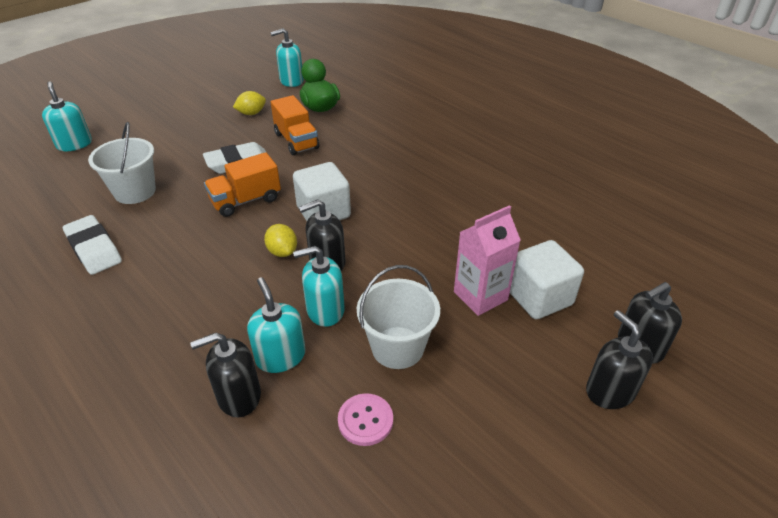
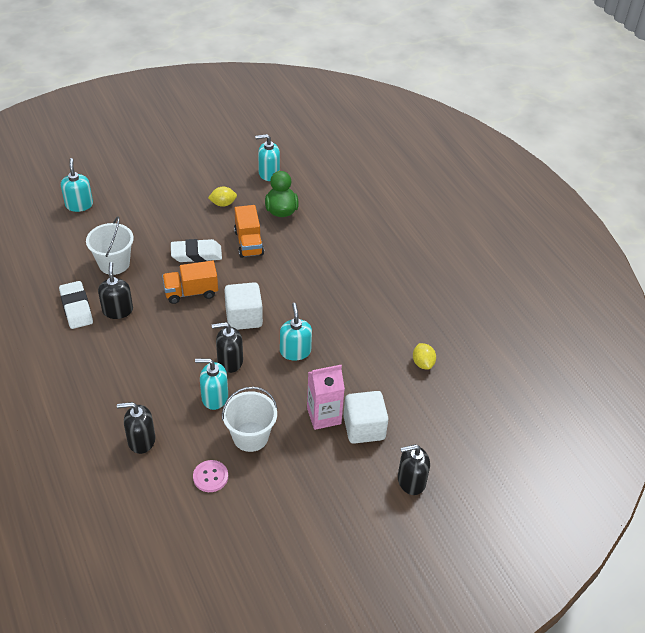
camera: 15 degrees right, 5 degrees up
(280, 356) = (174, 422): turquoise soap dispenser -> turquoise soap dispenser (295, 351)
(282, 252) = (202, 344): yellow lemon -> yellow lemon (423, 363)
(610, 391) = (371, 503): black soap dispenser -> black soap dispenser (117, 310)

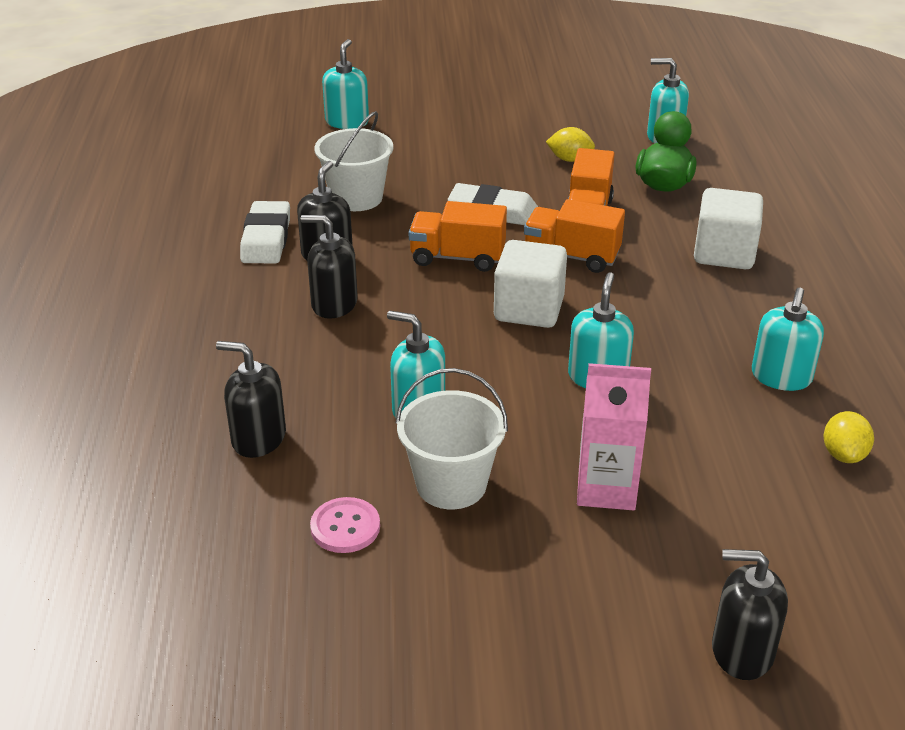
camera: 25 degrees right, 10 degrees down
(230, 361) = (473, 363): black soap dispenser -> black soap dispenser (334, 304)
(251, 275) = (571, 256): none -> orange truck
(364, 428) = (678, 529): white cube -> white cube (724, 253)
(381, 326) = (781, 377): none -> turquoise soap dispenser

